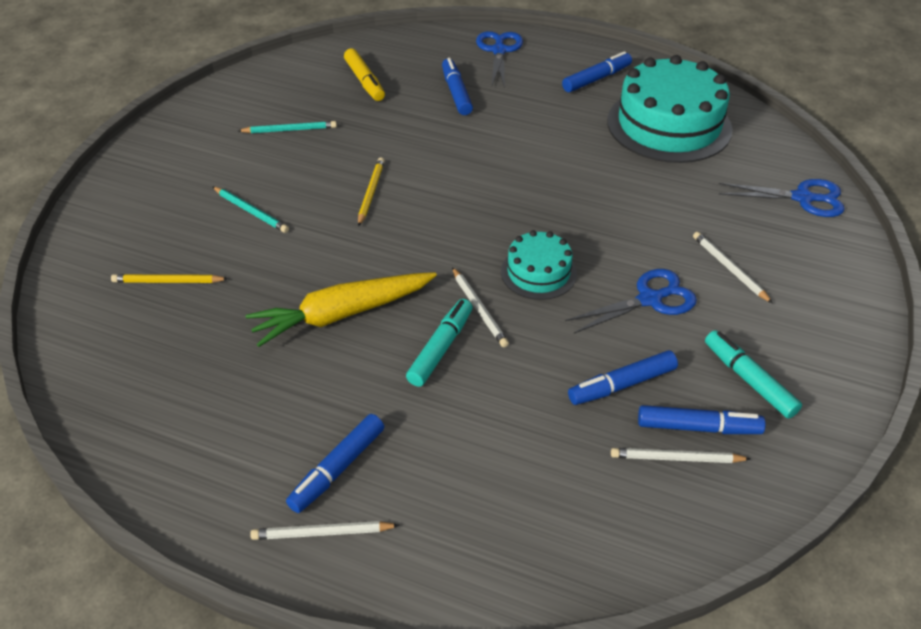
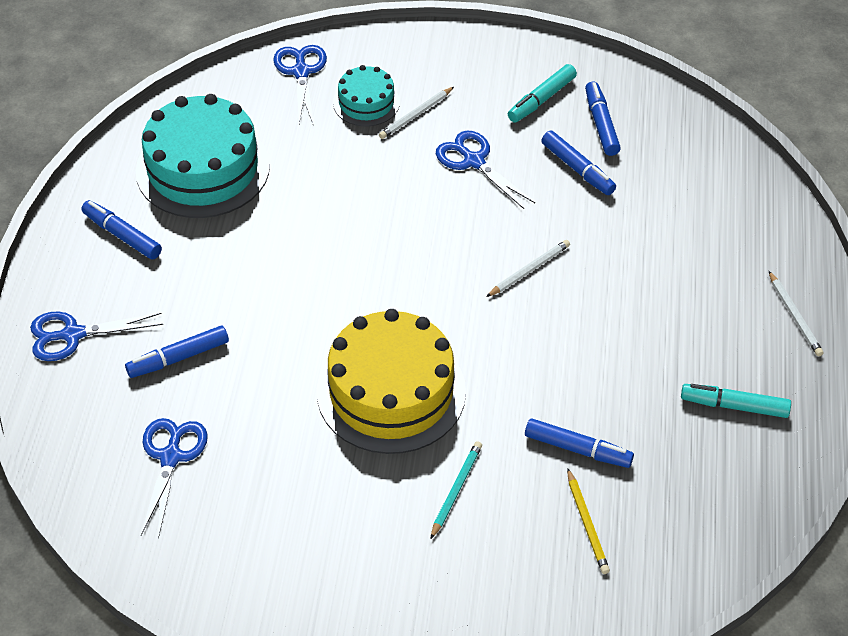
camera: 105 degrees left, 5 degrees up
(289, 130) = (295, 504): turquoise pencil -> none
(337, 469) = (737, 323): blue marker -> blue marker (578, 449)
(341, 314) = (575, 367): yellow carrot -> none
(365, 81) = (171, 456): yellow marker -> blue scissors
(370, 193) = (391, 391): yellow pencil -> yellow cake
(440, 348) = (586, 287): turquoise marker -> turquoise marker (734, 406)
(538, 272) = (466, 237): turquoise cake -> turquoise cake (366, 102)
(676, 458) = (635, 134): white pencil -> none

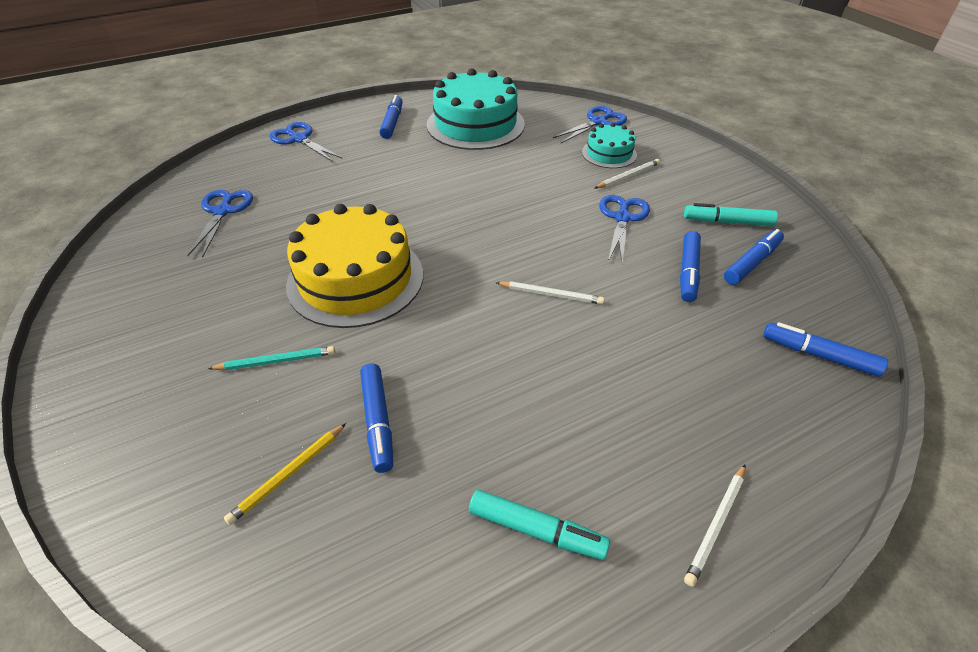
camera: 55 degrees right, 5 degrees down
(171, 456) = (223, 211): blue scissors -> blue scissors turned 60 degrees counterclockwise
(178, 358) = (311, 179): blue marker -> blue marker (818, 355)
(416, 115) = (627, 176): white pencil -> white pencil turned 135 degrees clockwise
(734, 406) = (536, 530): turquoise marker -> turquoise marker turned 135 degrees clockwise

